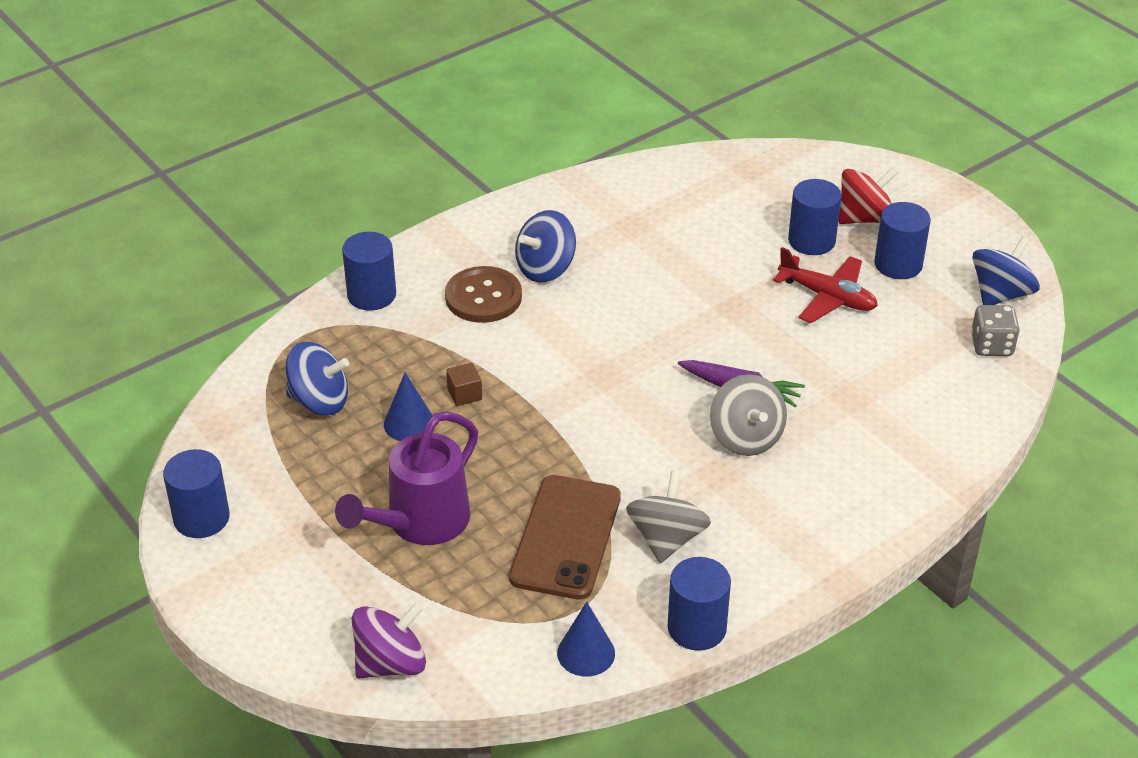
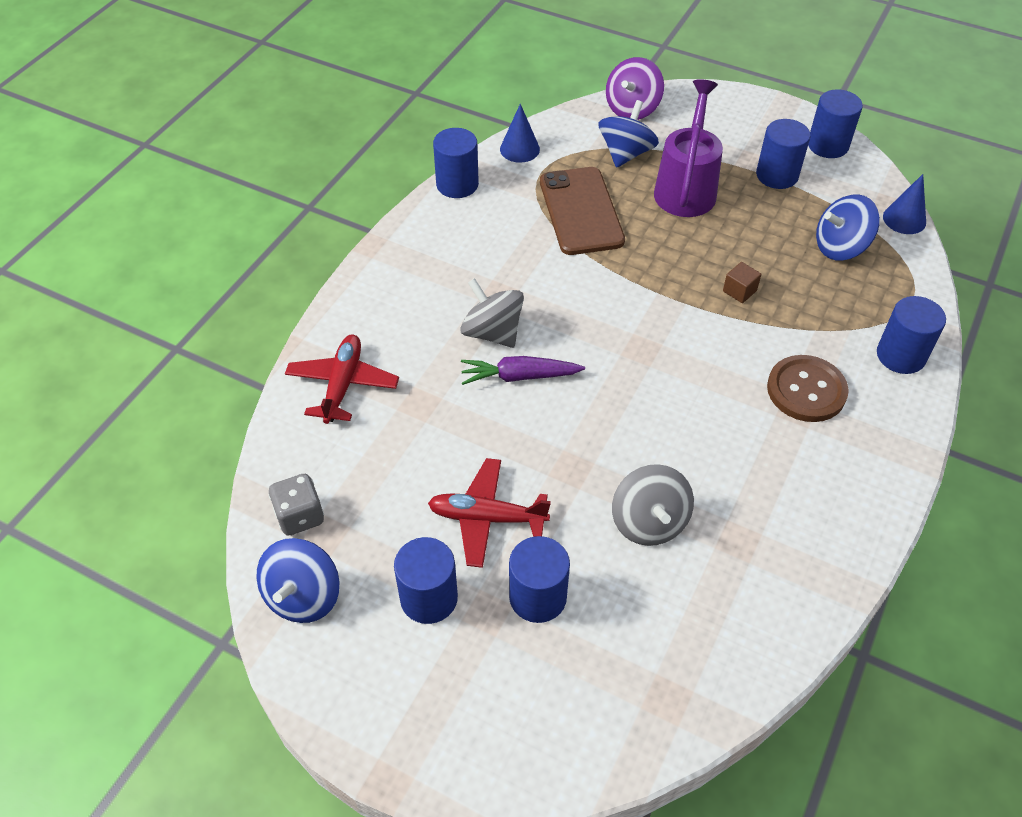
camera: 155 degrees right, 10 degrees up
(301, 502) = (777, 175): none -> blue cylinder
(409, 423) = (759, 253): blue cone -> blue cone (904, 219)
(545, 268) = (779, 446): blue spinning top -> blue spinning top (626, 153)
(667, 538) = (510, 233): grey spinning top -> grey spinning top (649, 522)
(864, 218) = (493, 663): red spinning top -> none
(922, 438) = (343, 385): none -> red plane

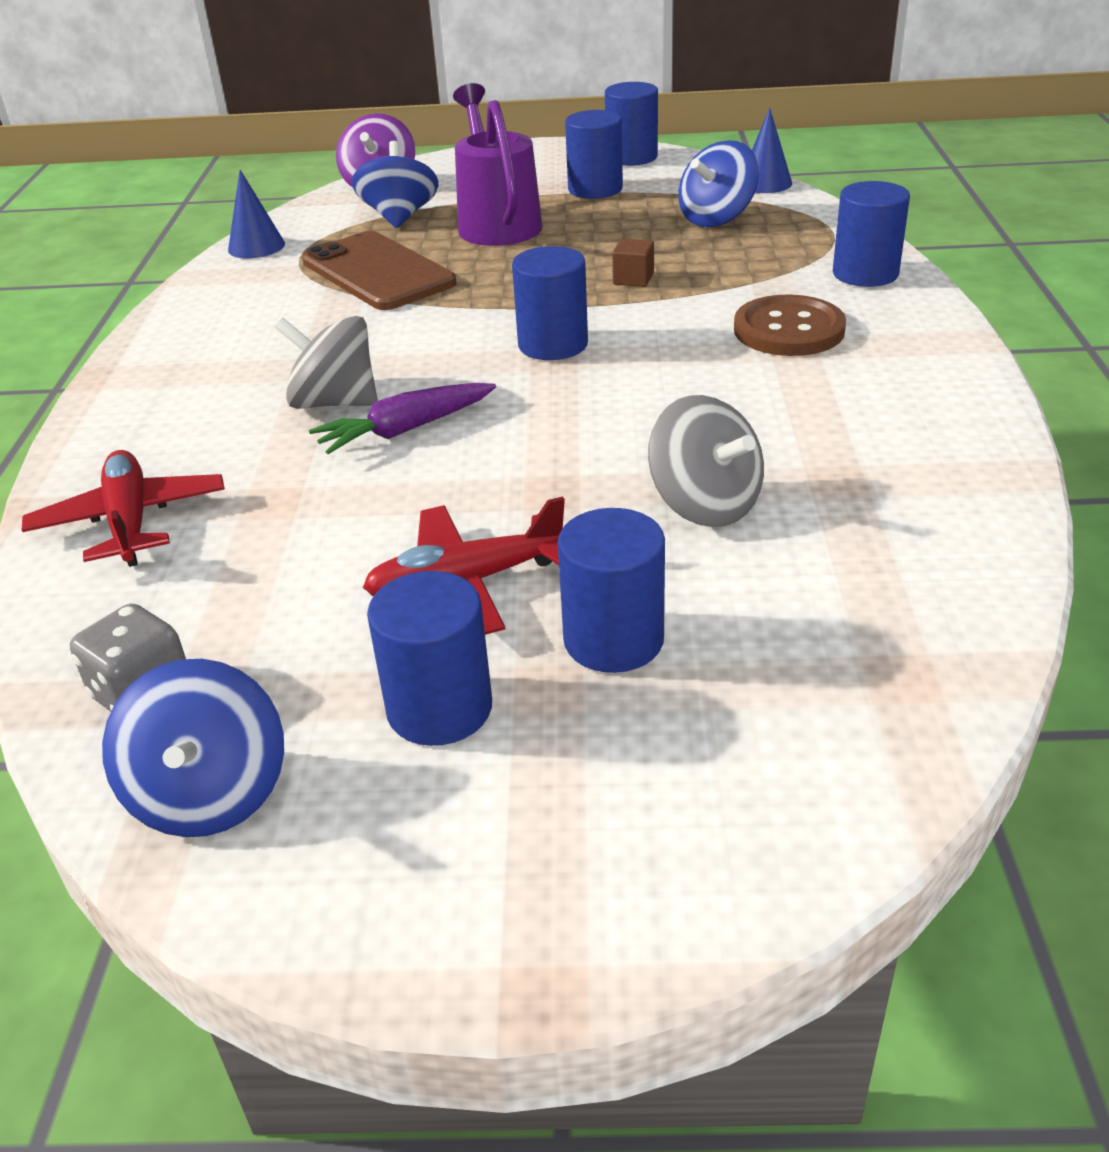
camera: 25 degrees left, 15 degrees down
(457, 184) = (188, 294): blue cylinder -> blue cylinder (553, 344)

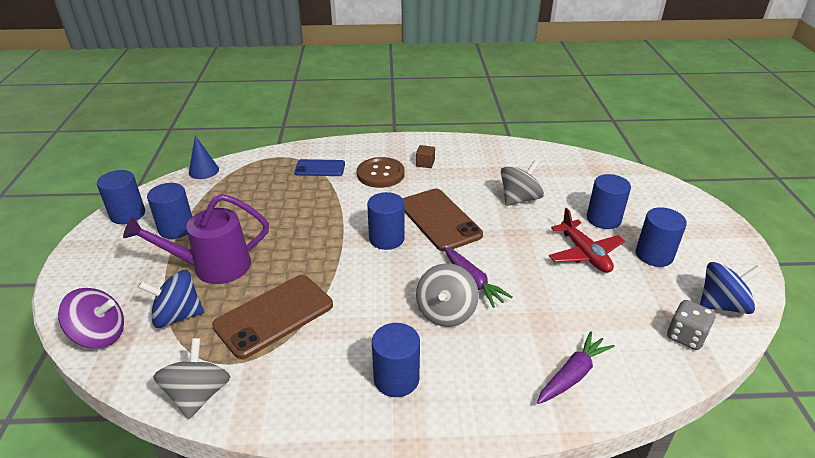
camera: 95 degrees left, 0 degrees up
(130, 521) = (573, 375): red plane -> purple carrot
(256, 247) = (198, 395): blue cone -> grey spinning top
(615, 397) = (439, 219): none -> brown phone
(633, 279) = (315, 214): brown cube -> brown cube (425, 163)
(716, 218) = (246, 187): blue spinning top -> none
(797, 270) = (320, 168): none -> blue phone
(865, 274) = (329, 152): blue cylinder -> blue cylinder (396, 379)

